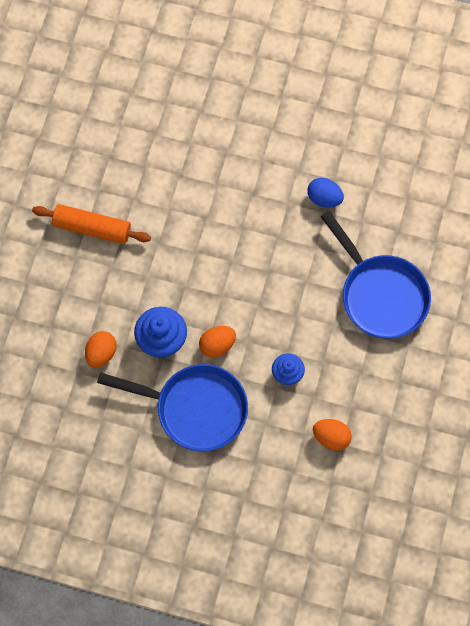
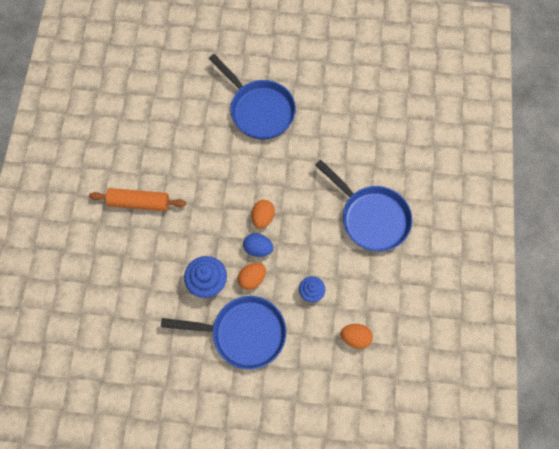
camera: 10 degrees left, 0 degrees up
(101, 353) = (161, 301): orange egg -> orange egg (263, 217)
(264, 133) = (259, 110): none -> blue pan
(324, 198) = (314, 151): blue egg -> blue egg (258, 248)

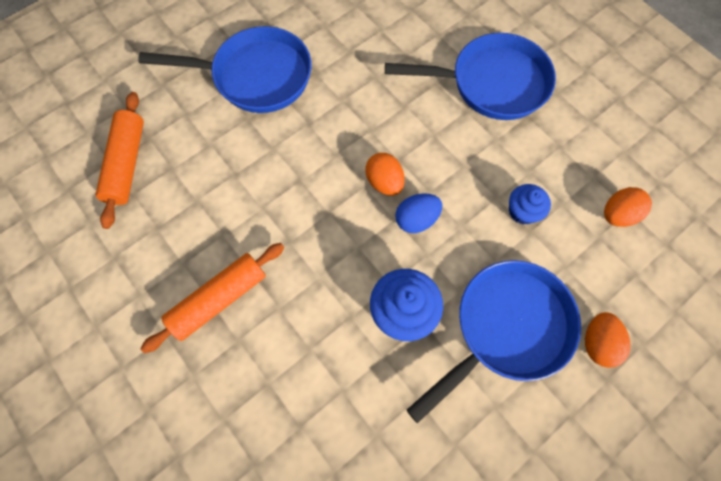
camera: 45 degrees left, 0 degrees up
(160, 103) = (127, 164): none -> orange rolling pin
(252, 279) = (447, 258): orange egg -> orange egg (597, 342)

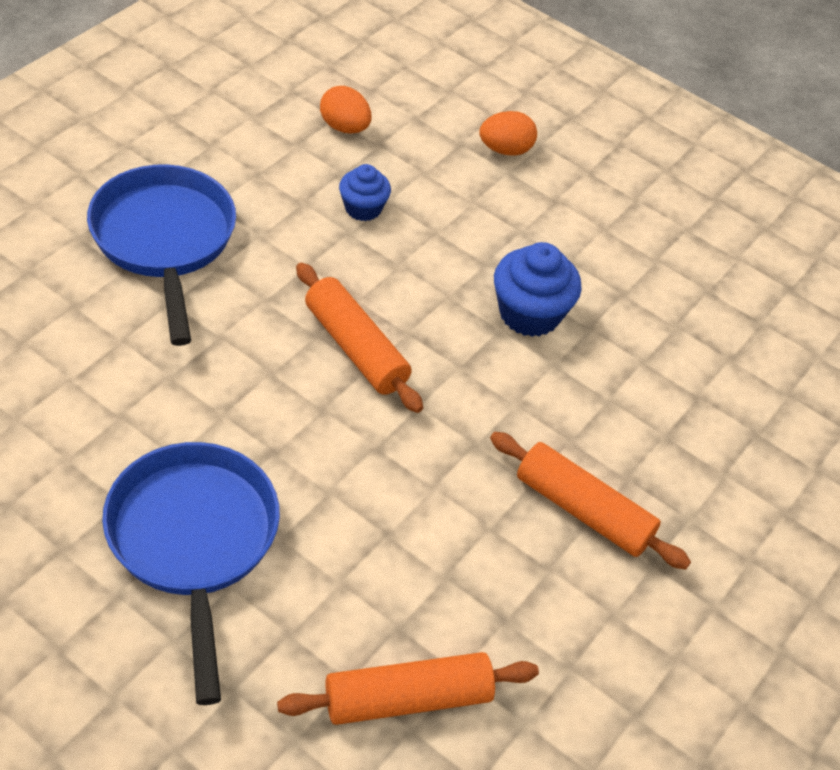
camera: 110 degrees left, 20 degrees down
(384, 182) = (356, 348): orange egg -> orange rolling pin
(416, 219) = (403, 309): blue egg -> none
(506, 327) = (515, 221): blue pan -> none

